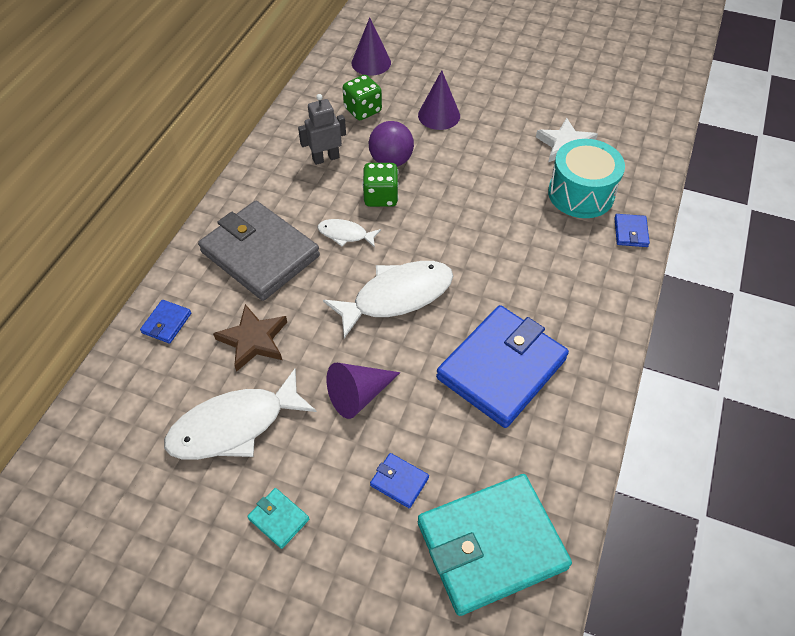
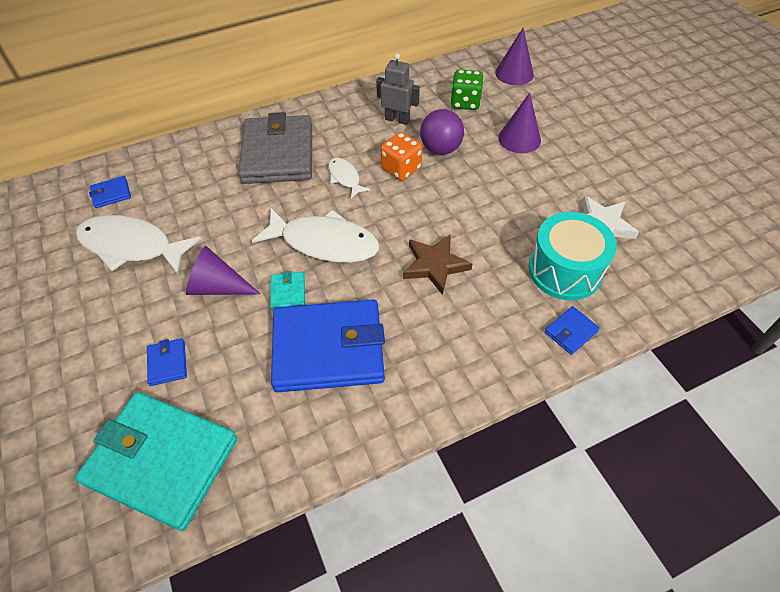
camera: 45 degrees right, 0 degrees up
(167, 323) = (177, 158): blue wallet -> blue wallet (111, 194)
(253, 340) = (206, 203): brown star -> brown star (435, 265)
(278, 519) = (80, 322): turquoise wallet -> turquoise wallet (288, 293)
(381, 197) = (401, 169): green dice -> orange dice

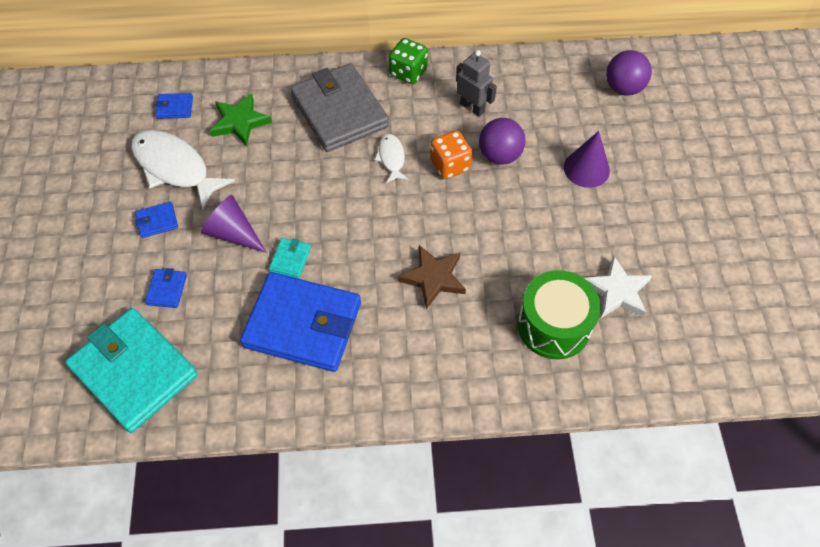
camera: 20 degrees right, 5 degrees up
(184, 188) = (240, 122): none -> green star
(278, 154) = (339, 111): grey wallet -> grey wallet turned 45 degrees counterclockwise
(324, 243) = (343, 221): white fish -> none
(465, 102) = (552, 108): green dice -> green dice (408, 72)
(514, 73) = (623, 88): purple cone -> purple ball
(564, 270) = (554, 325): turquoise drum -> green drum
(571, 332) = (526, 387): blue wallet -> blue wallet (157, 221)

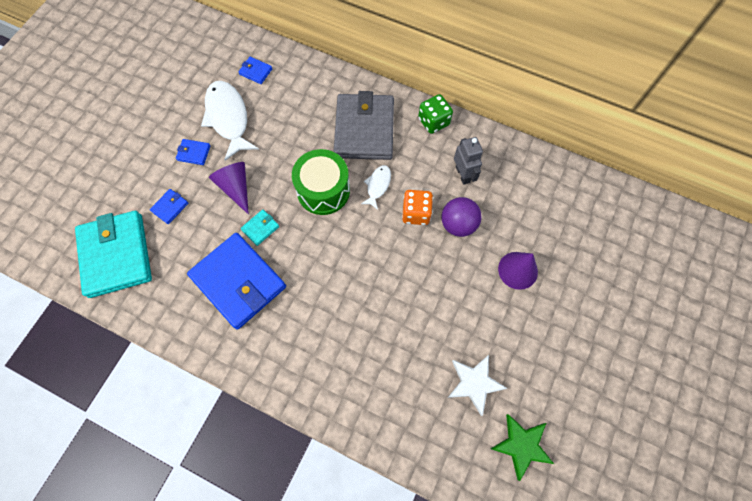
camera: 30 degrees right, 10 degrees up
(240, 122) = (291, 104): green star -> green star (521, 445)
(433, 278) = (347, 296): brown star -> none
(554, 325) = (409, 383): green drum -> green drum (323, 190)
(623, 88) = (594, 217): purple ball -> none

